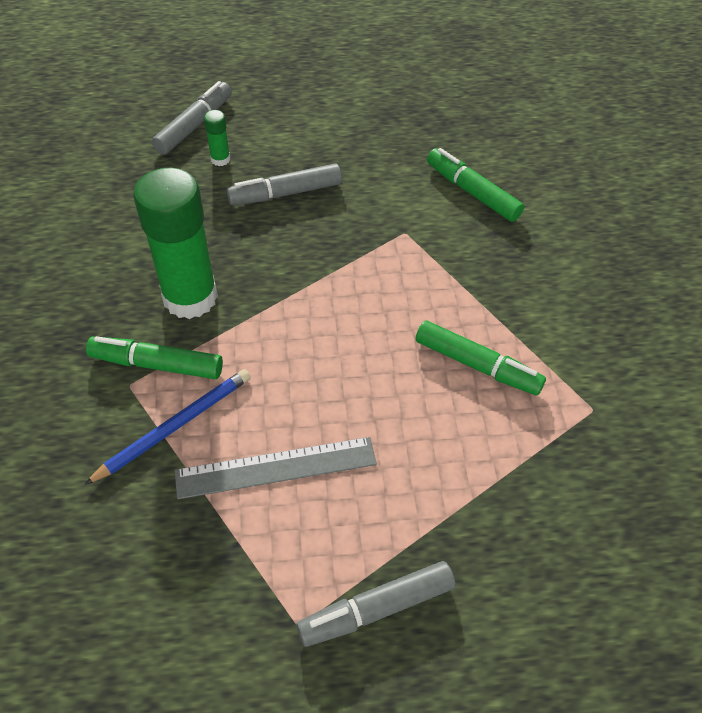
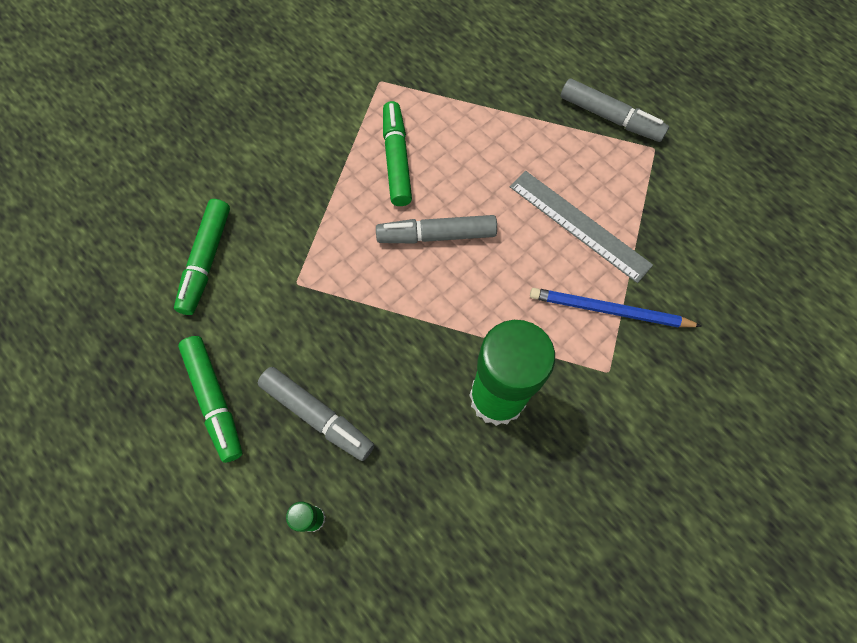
camera: 125 degrees left, 15 degrees up
(157, 364) = (575, 367): green marker -> green marker (214, 400)
(195, 125) = (278, 595): grey marker -> grey marker (436, 235)

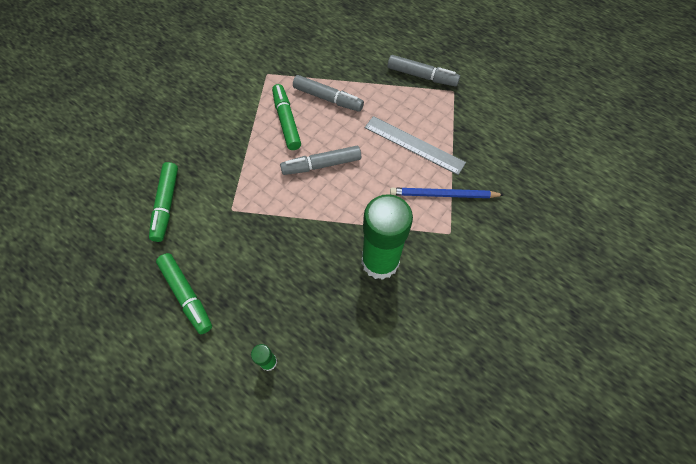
camera: 10 degrees left, 5 degrees down
(317, 416) = (260, 293): grey marker -> grey marker (328, 98)

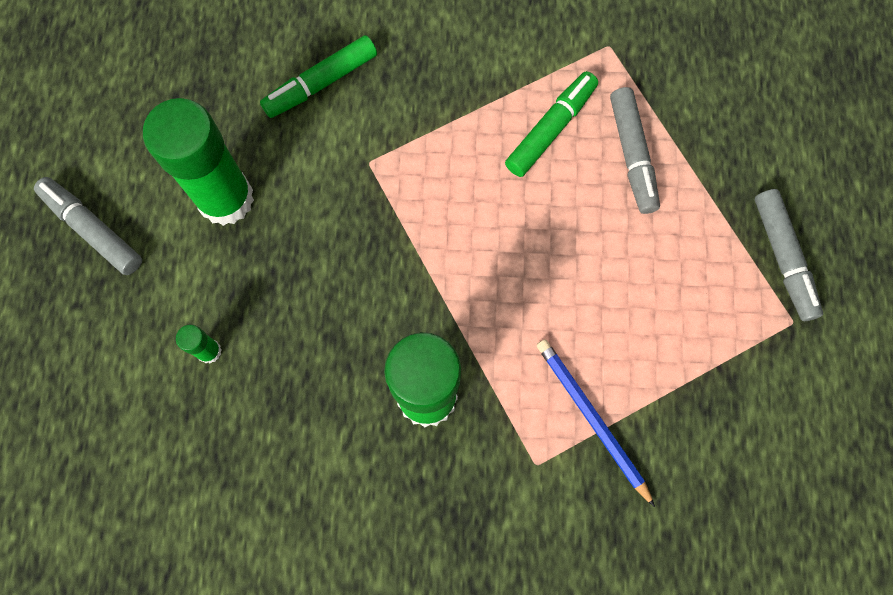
camera: 55 degrees right, 10 degrees up
(186, 295) = (226, 199): green marker -> green glue stick
(321, 165) = (516, 223): grey marker -> grey marker (93, 229)
(414, 144) = (646, 325): grey ruler -> none

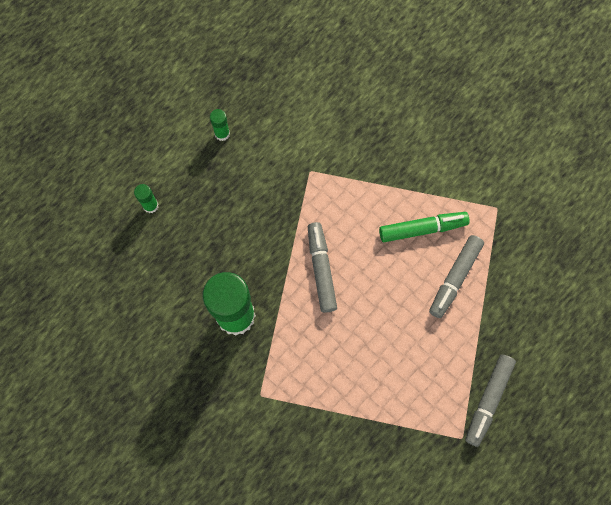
camera: 40 degrees right, 0 degrees up
(93, 229) = (146, 99): grey marker -> grey marker (321, 269)
(226, 199) = (222, 134): green glue stick -> green glue stick, size x0.41
(320, 83) = (321, 109): green marker -> none
(591, 419) = (308, 396): blue pencil -> none

